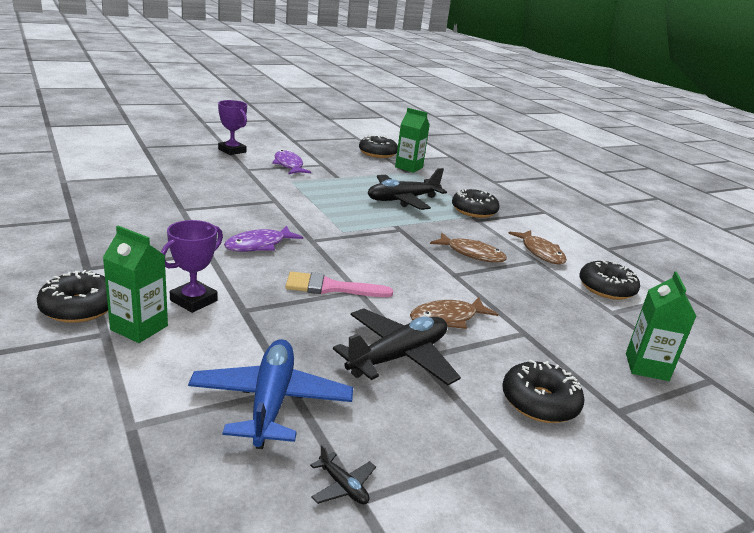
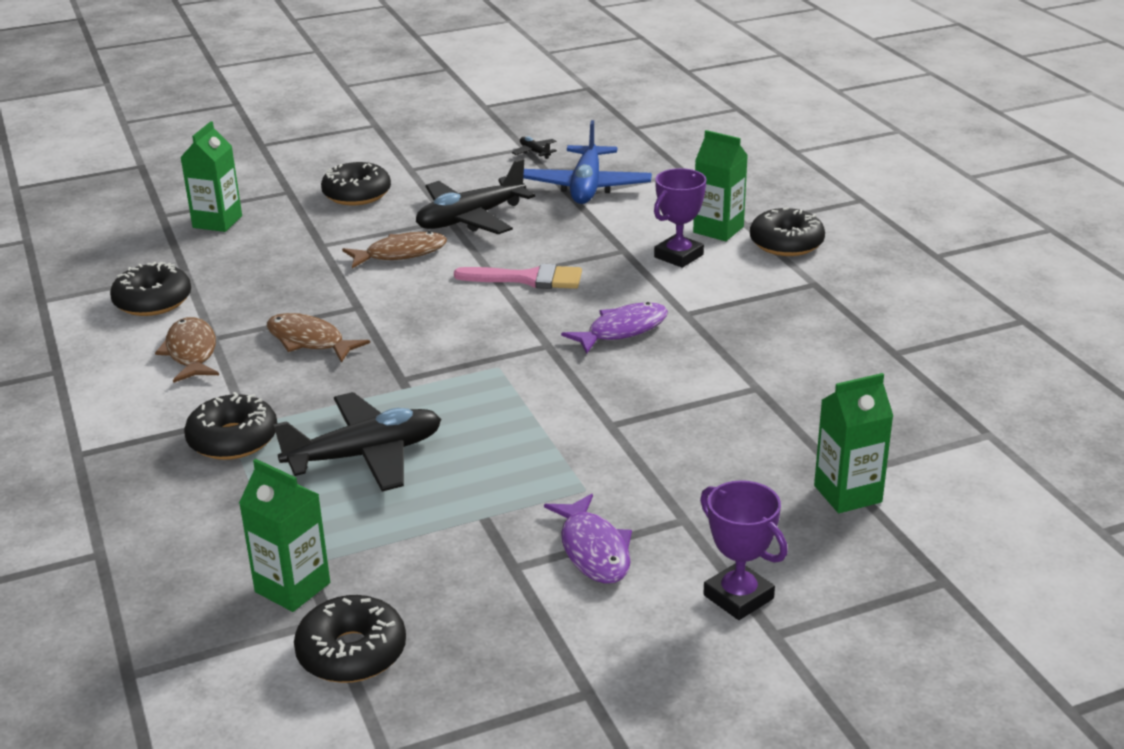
camera: 170 degrees left, 5 degrees up
(163, 169) = (847, 494): none -> green carton

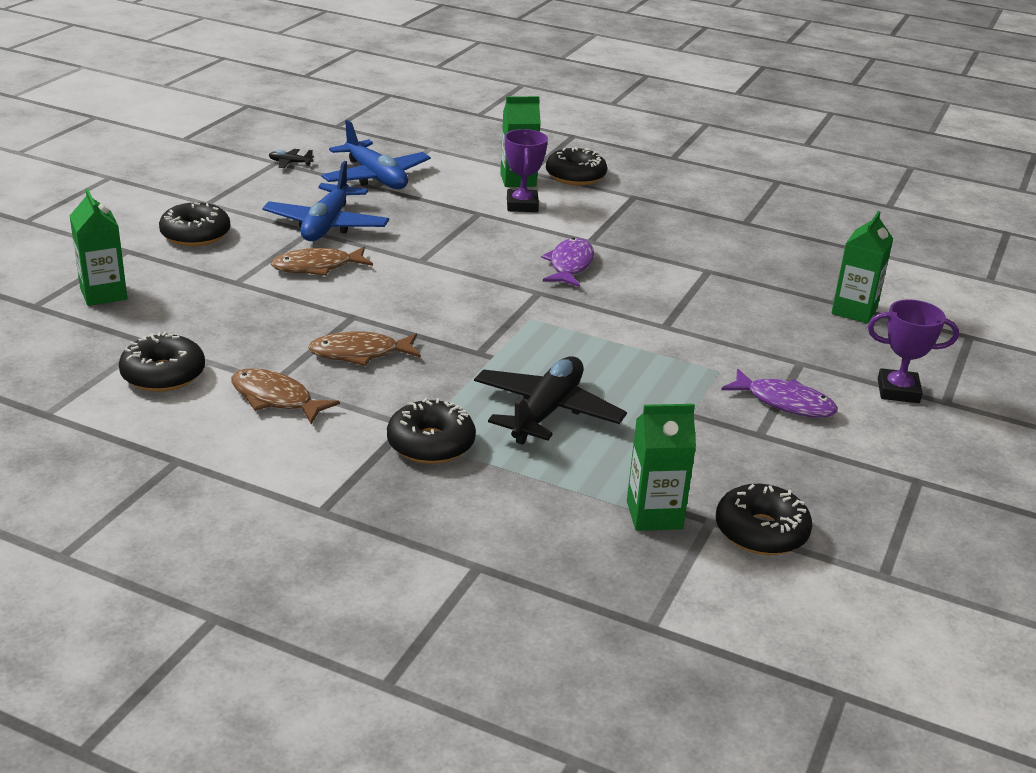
camera: 45 degrees left, 0 degrees up
(401, 254) = (317, 267): brown fish -> brown fish turned 135 degrees counterclockwise
(470, 219) = (326, 225): black plane -> blue plane
(528, 279) = (446, 253): pink brush -> none

